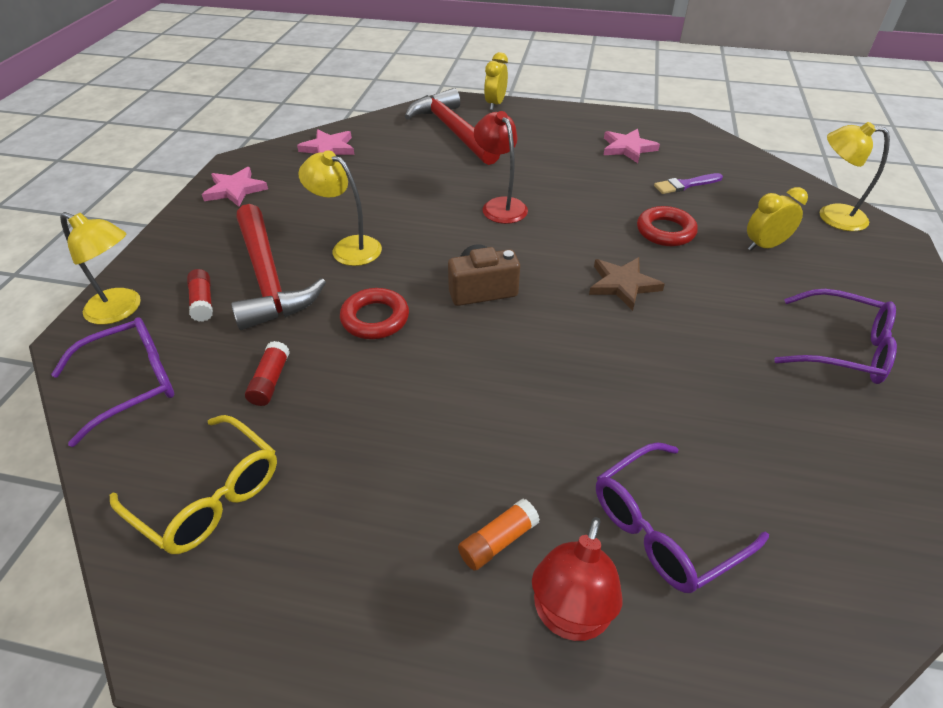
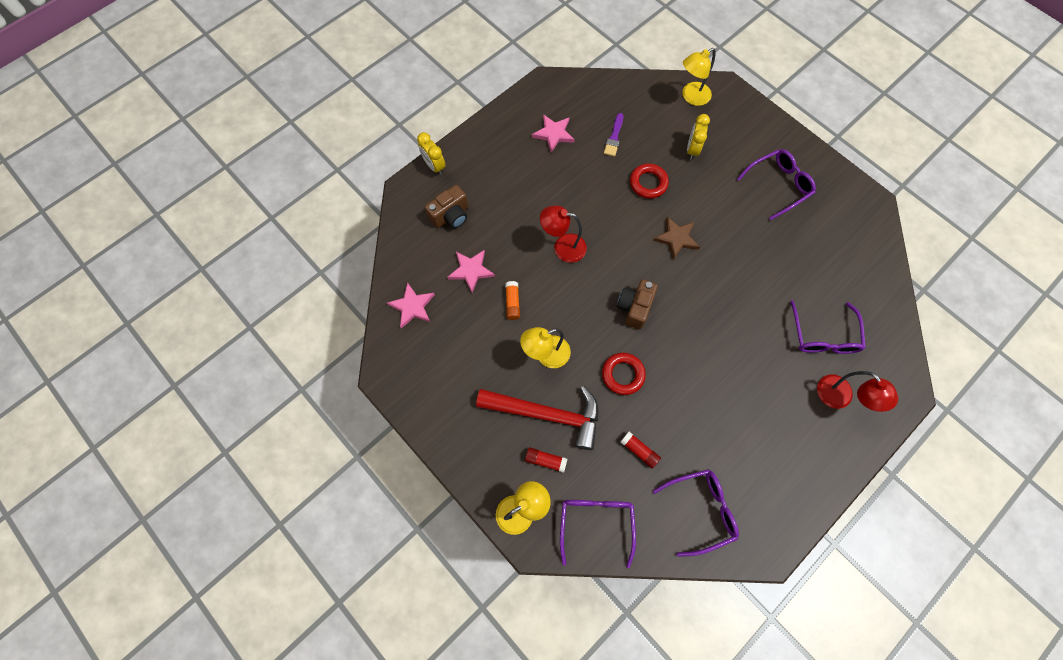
camera: 55 degrees left, 25 degrees up
(209, 496) = (701, 510): yellow glasses -> purple glasses
(235, 190) = (424, 392): pink star -> pink star (471, 271)
(452, 131) = (451, 216): red hammer -> brown camera
(498, 541) = (793, 401): orange glue stick -> orange glue stick (512, 303)

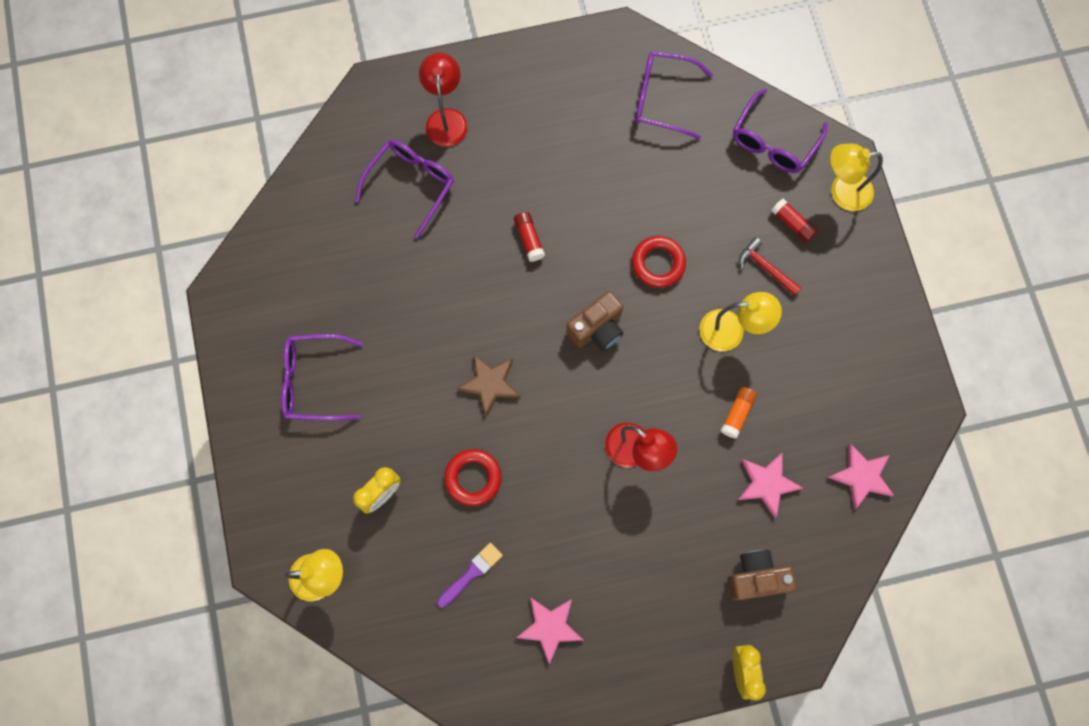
camera: 150 degrees left, 5 degrees up
(547, 414) = (765, 267): red hammer -> red hammer, size x0.46
(639, 451) = (689, 181): red glue stick -> red glue stick (529, 239)

